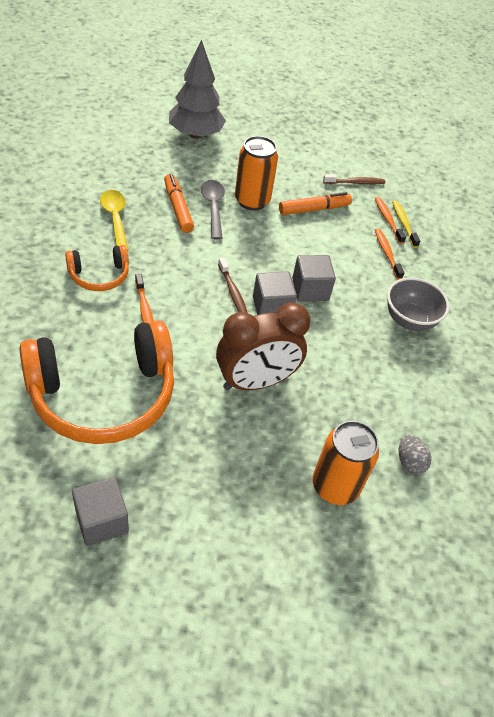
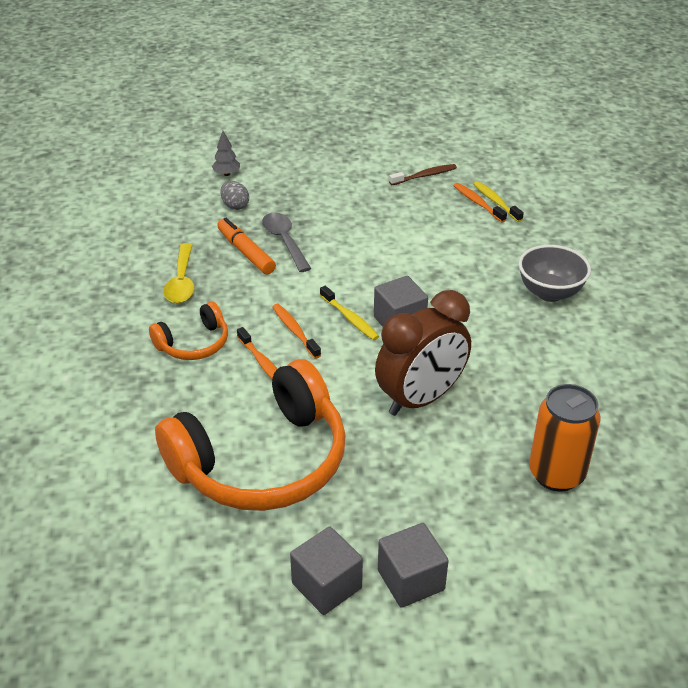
camera: 10 degrees left, 10 degrees down
(115, 218) = (181, 282): yellow spoon -> yellow spoon turned 150 degrees counterclockwise
(195, 134) = (226, 174): grey tree -> grey tree, size x0.42
(233, 292) = (350, 318): brown toothbrush -> yellow toothbrush
(252, 201) = (323, 223): orange can -> none
(310, 289) = (431, 293): grey cube -> grey cube (411, 580)
(314, 209) = (394, 213): orange marker -> none
(387, 253) = (493, 235): orange toothbrush -> orange toothbrush (295, 331)
(409, 462) = (620, 427): grey egg -> grey egg (235, 206)

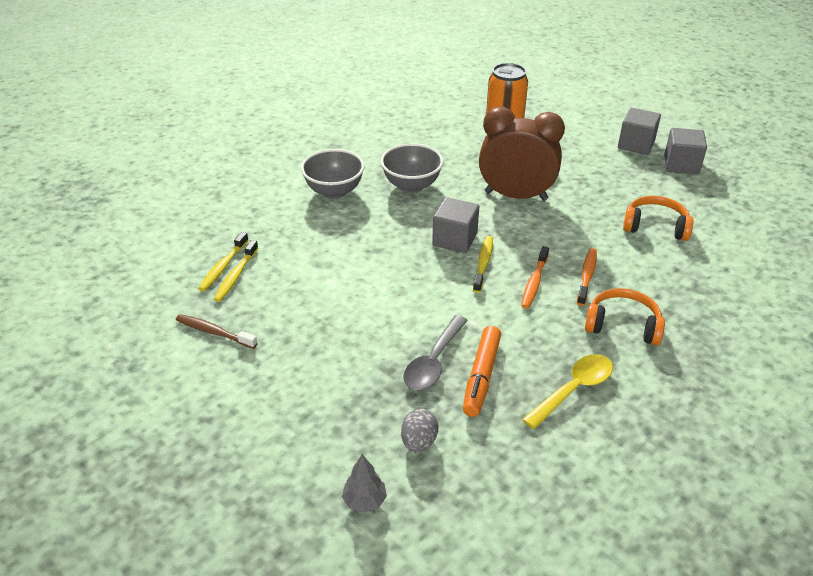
camera: 130 degrees left, 0 degrees up
(262, 461) = (655, 226): orange headphones -> orange headphones, size x0.48
(477, 203) = (236, 276): orange toothbrush -> yellow toothbrush
(512, 342) = (411, 185): none -> grey bowl

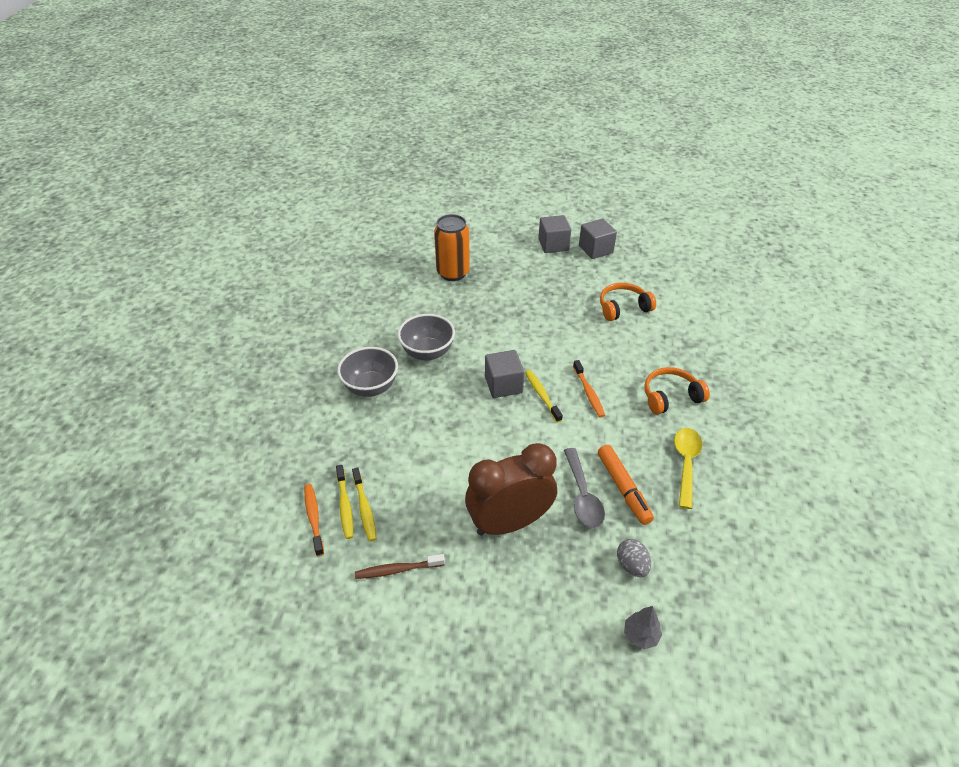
camera: 35 degrees left, 5 degrees up
(516, 196) = (512, 325): brown clock -> brown clock (509, 522)
(587, 276) = (616, 370): orange toothbrush -> orange toothbrush (314, 518)

